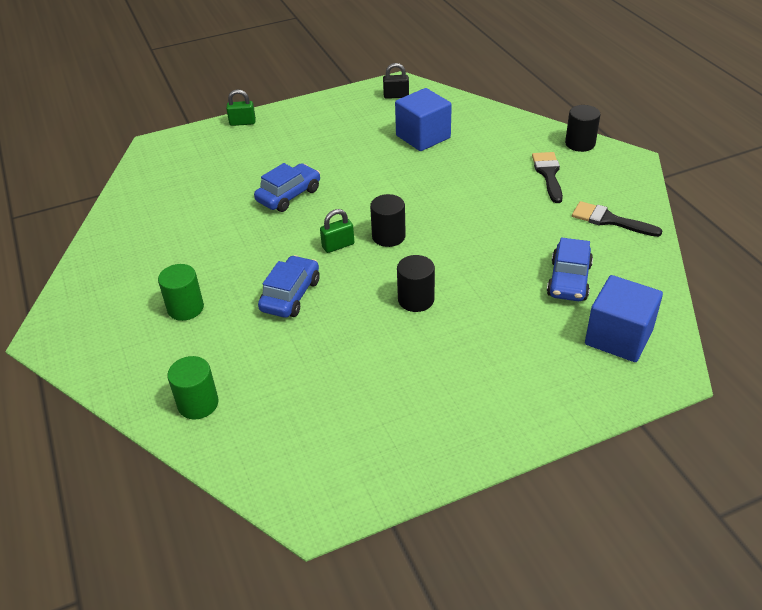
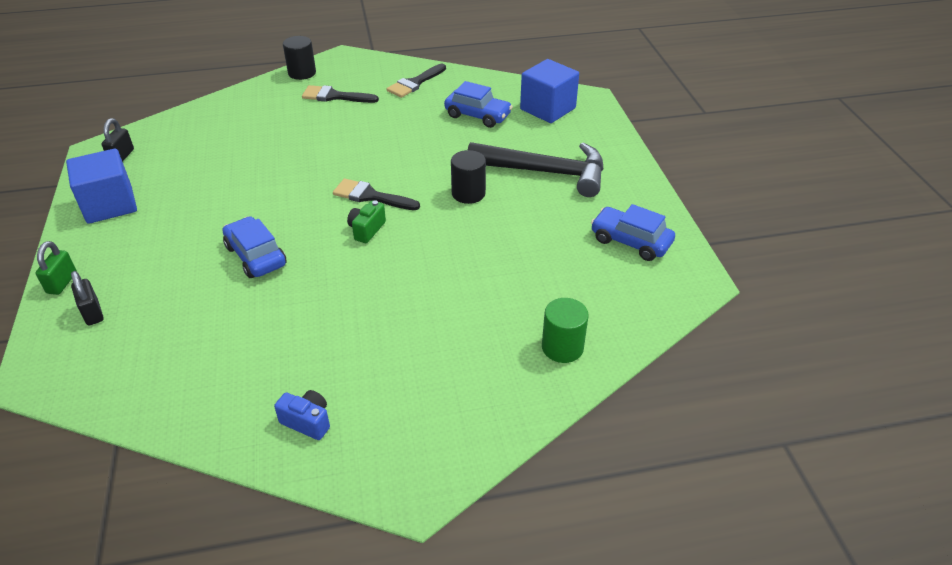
camera: 80 degrees left, 0 degrees up
(113, 268) = (307, 421): none -> blue camera
(185, 308) = (414, 352): green cylinder -> none
(214, 144) = (92, 313): none -> black padlock
(290, 295) = (428, 270): blue car -> blue car (630, 241)
(338, 245) = (366, 230): green padlock -> green camera
(388, 236) = (371, 196): black cylinder -> black brush
(423, 137) = (218, 151): blue cube -> blue cube (110, 205)
(478, 354) = (546, 172): none -> black hammer

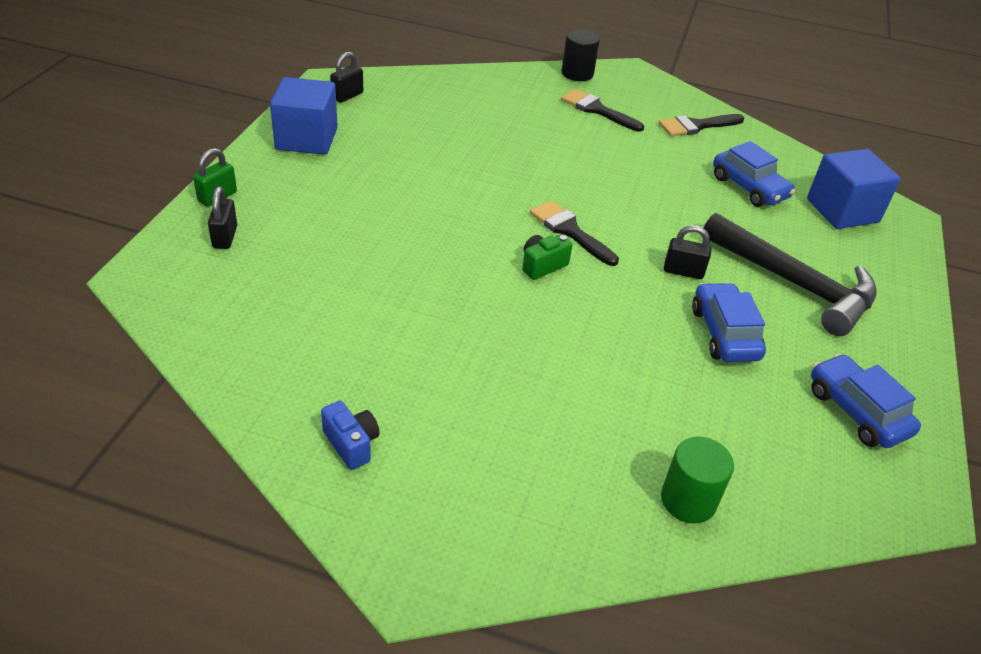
camera: 25 degrees right, 0 degrees up
(256, 256) = (410, 245): blue car -> blue car (724, 333)
(468, 193) = (683, 271): black cylinder -> black padlock

